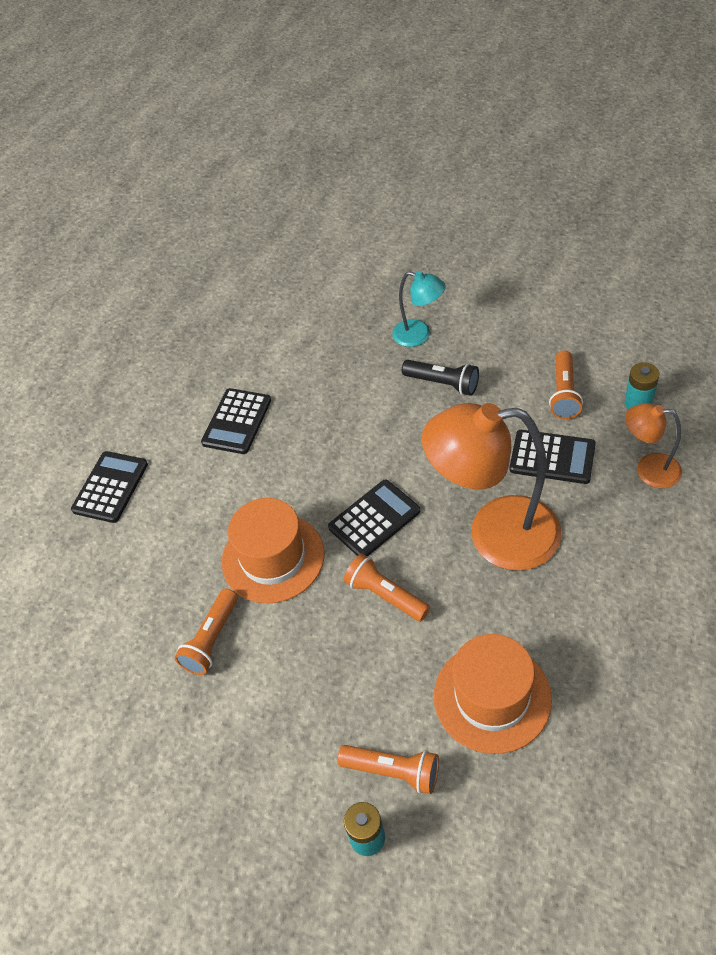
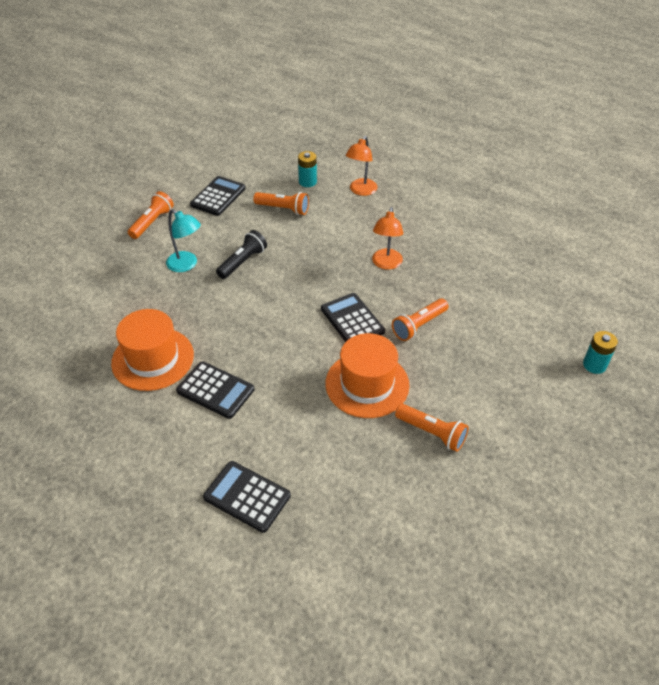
camera: 85 degrees left, 5 degrees down
(393, 771) = (550, 345): orange flashlight -> orange flashlight (152, 222)
(419, 335) = (186, 265): turquoise lamp -> turquoise lamp turned 90 degrees clockwise
(492, 697) = (505, 290): orange hat -> orange hat (153, 359)
(495, 534) = (386, 264): orange lamp -> orange lamp, size x0.50
(552, 457) = (334, 226): black calculator -> black calculator (218, 196)

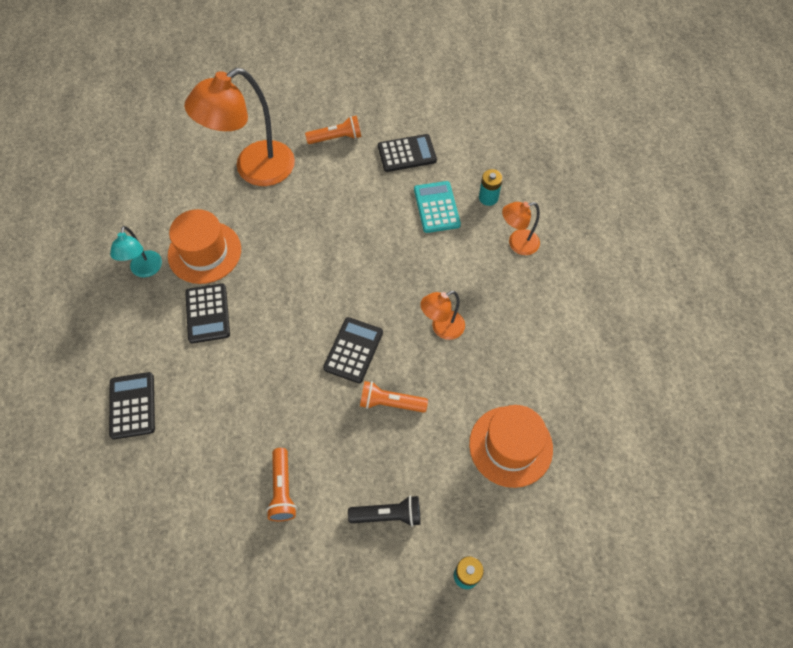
camera: 50 degrees right, 15 degrees up
(114, 283) = (254, 170): none -> orange lamp
(186, 265) = (312, 196): turquoise lamp -> turquoise lamp (145, 270)
(243, 262) = (349, 228): black flashlight -> black flashlight (388, 515)
(283, 209) = (436, 207): orange flashlight -> turquoise calculator
(367, 384) = (295, 409): orange hat -> orange hat (510, 446)

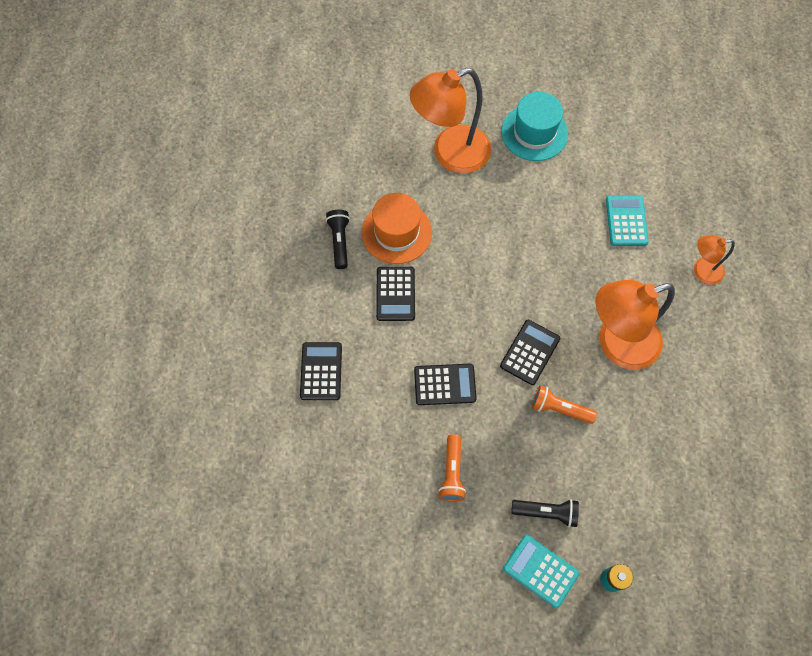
camera: 10 degrees right, 5 degrees up
(145, 270) = (339, 242): turquoise lamp -> black flashlight
(336, 138) = (534, 132): orange flashlight -> turquoise hat
(388, 580) = (540, 571): none -> turquoise calculator
(407, 153) = (603, 159): black calculator -> black calculator (445, 384)
(442, 328) = (617, 345): orange lamp -> orange lamp, size x1.99
(488, 198) = (679, 219): turquoise battery -> none
(510, 446) = (668, 469): orange hat -> none

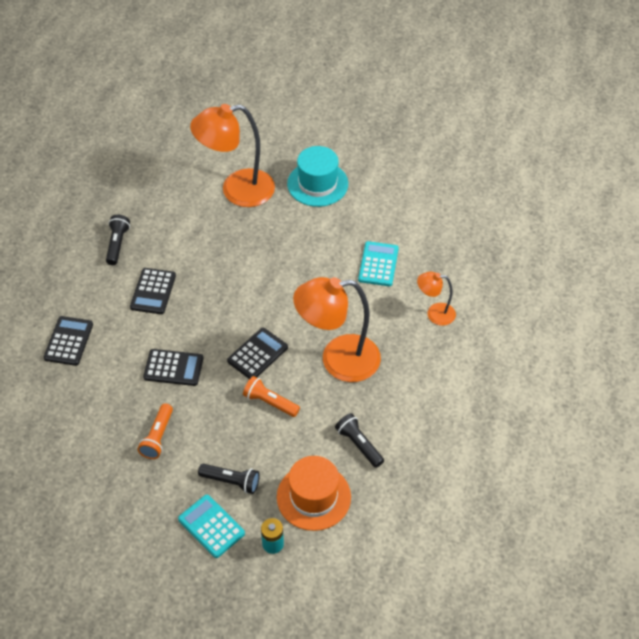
camera: 10 degrees right, 15 degrees down
(396, 232) = (169, 244): orange hat -> orange hat (313, 497)
(667, 443) = (359, 444): none -> black flashlight

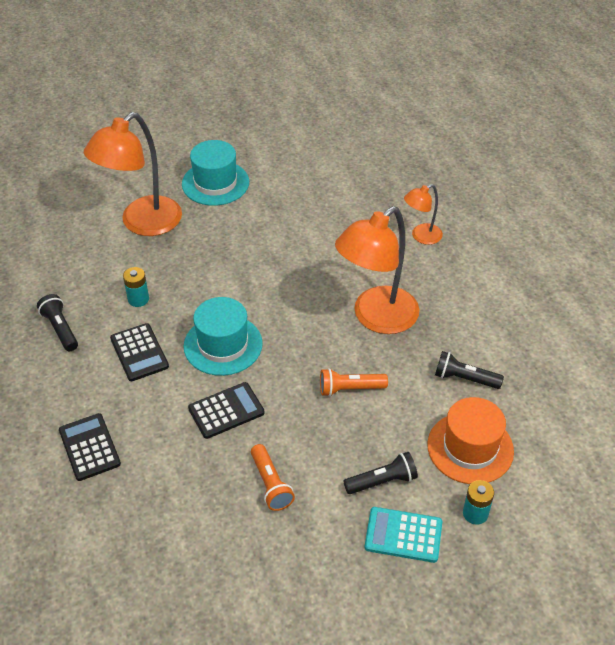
camera: 35 degrees left, 5 degrees down
(185, 250) = (138, 299): none -> turquoise battery
(212, 318) = (223, 345): none -> turquoise hat
(257, 354) = (297, 353): black calculator -> none
(378, 264) = (334, 221): turquoise calculator -> none

